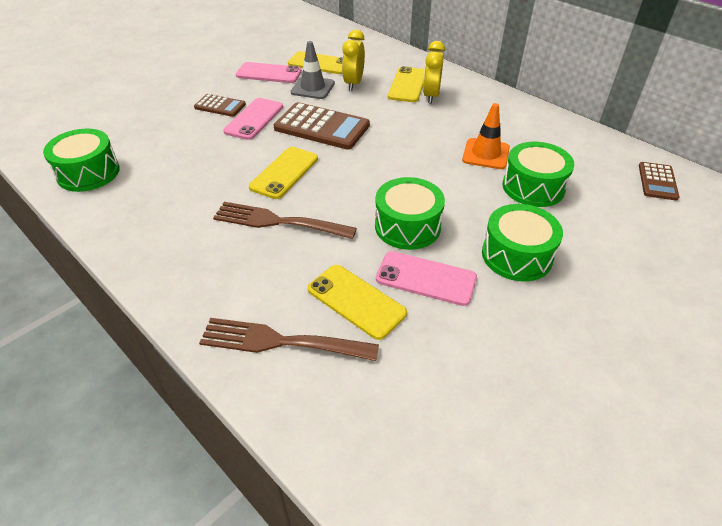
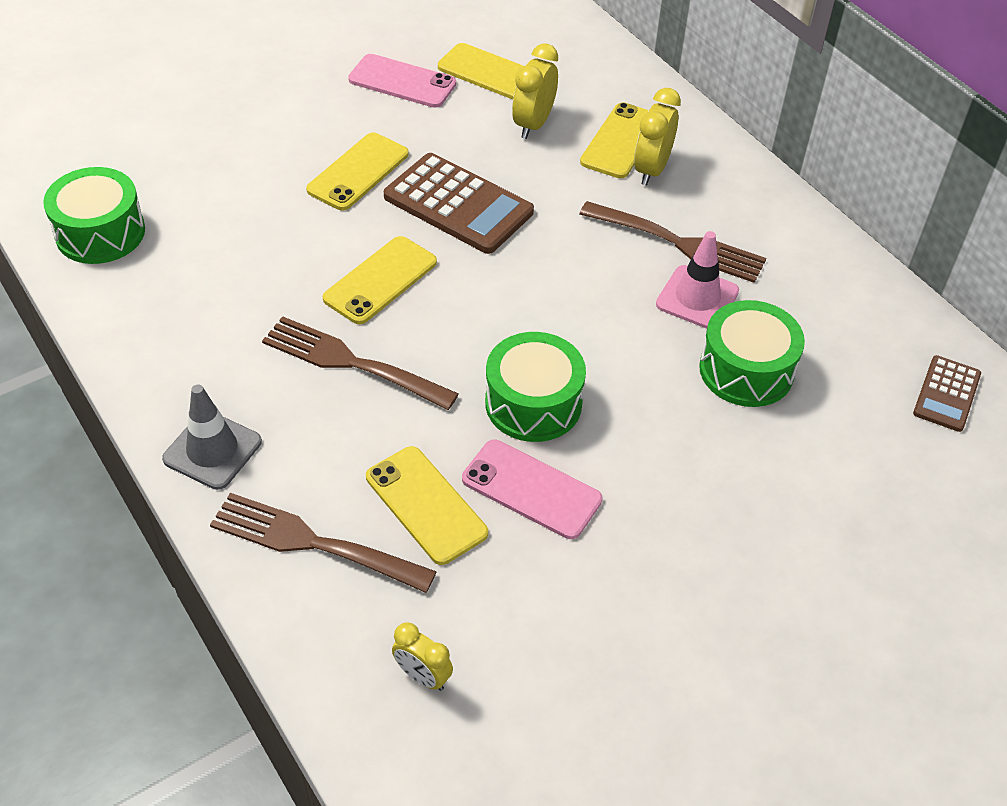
camera: 10 degrees right, 5 degrees up
(220, 106) = (311, 138): brown calculator -> none
(254, 119) = (358, 172): pink phone -> yellow phone
(313, 88) = (465, 123): grey traffic cone -> grey traffic cone (212, 450)
(392, 424) = (422, 676): none -> yellow clock
(462, 128) = (678, 243): none -> brown fork
(486, 154) = (697, 298): orange traffic cone -> pink traffic cone
(517, 255) = (673, 478): green drum -> none

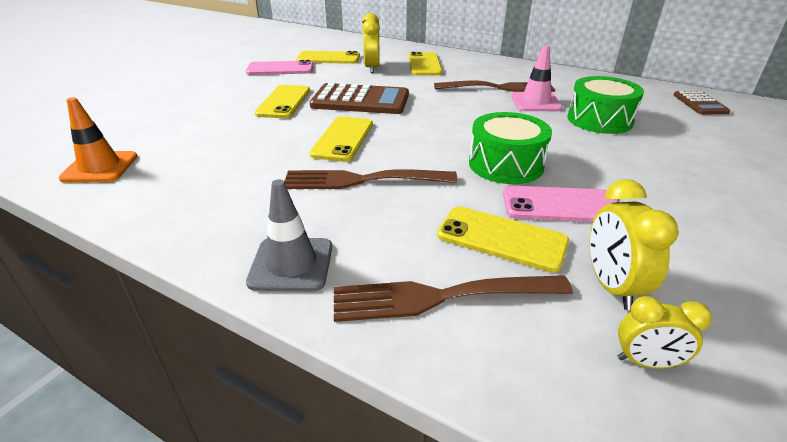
camera: 25 degrees left, 15 degrees down
(100, 233) = (100, 167): green drum -> orange traffic cone
(651, 170) = (452, 69): yellow clock -> yellow clock (611, 286)

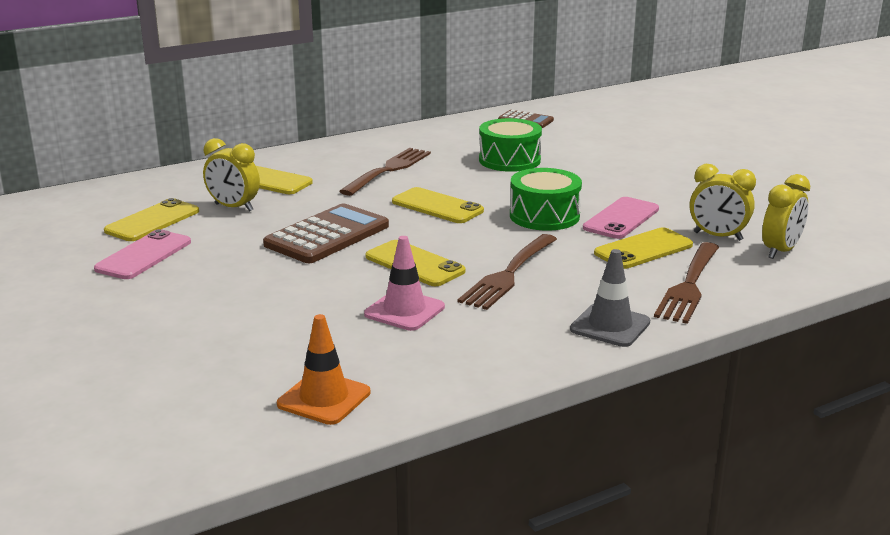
camera: 60 degrees left, 10 degrees down
(284, 102) = (270, 273): yellow phone -> yellow phone (437, 206)
(535, 102) = (443, 168): pink traffic cone -> pink traffic cone (404, 311)
(646, 362) = (780, 251): yellow clock -> yellow clock, size x1.51

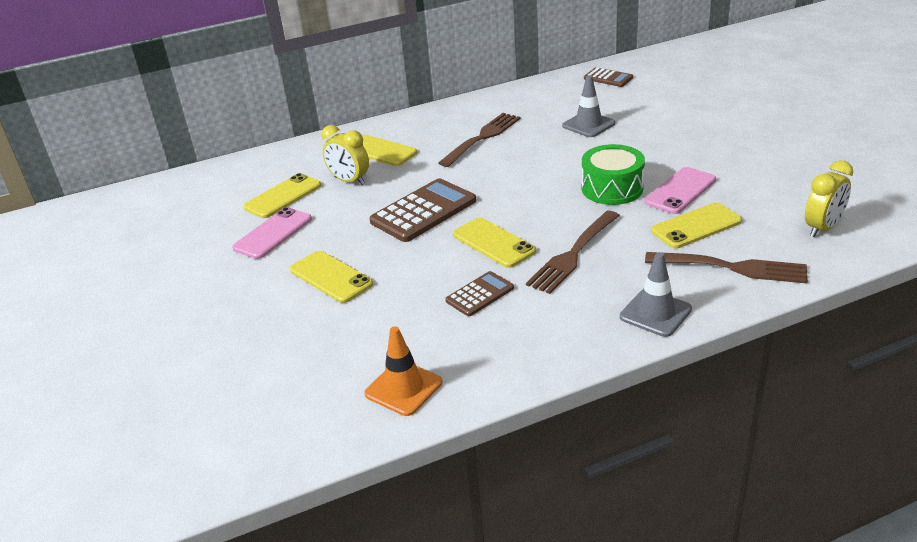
camera: 10 degrees right, 10 degrees up
(404, 311) = (479, 294): pink traffic cone -> brown calculator
(437, 206) = (520, 178): yellow phone -> yellow phone (331, 277)
(509, 160) = (588, 125): green drum -> grey traffic cone
(689, 285) = (732, 268): brown fork -> brown fork turned 105 degrees counterclockwise
(717, 236) = (766, 211): yellow clock -> none

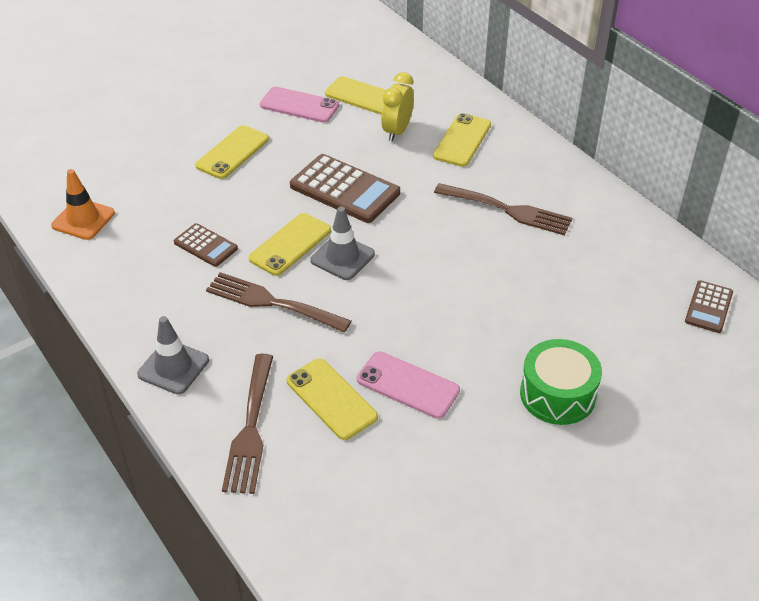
camera: 75 degrees right, 10 degrees up
(588, 125) = (561, 296): grey traffic cone -> grey traffic cone (342, 257)
(612, 188) = (406, 325): green drum -> green drum (557, 394)
(822, 228) = (335, 517): yellow clock -> none

